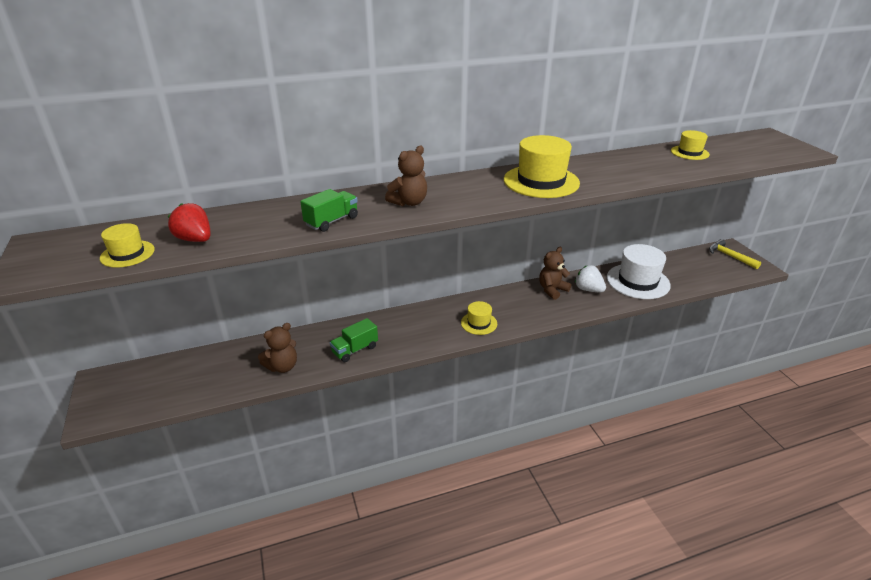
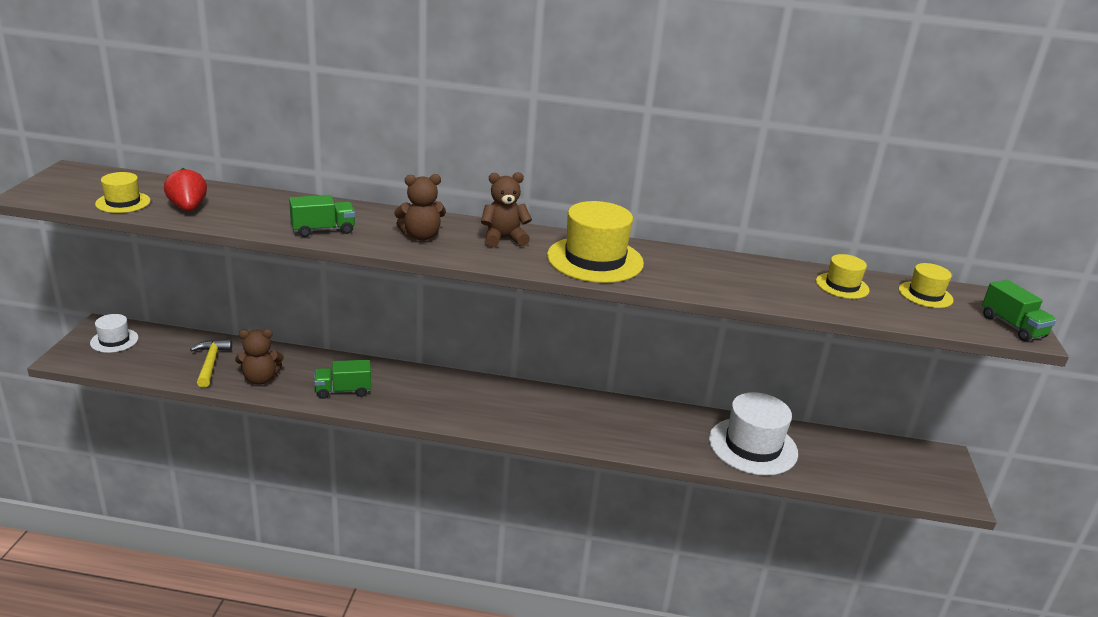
camera: 25 degrees right, 5 degrees down
(123, 386) = (114, 340): none -> white hat
(479, 323) = (500, 416): yellow hat -> yellow hat (925, 295)
(552, 290) = (628, 414): brown teddy bear -> brown teddy bear (503, 239)
(588, 289) = (674, 431): white strawberry -> none
(730, 256) = (929, 466): yellow hammer -> yellow hammer (211, 363)
(794, 148) = (1012, 326): none -> green truck

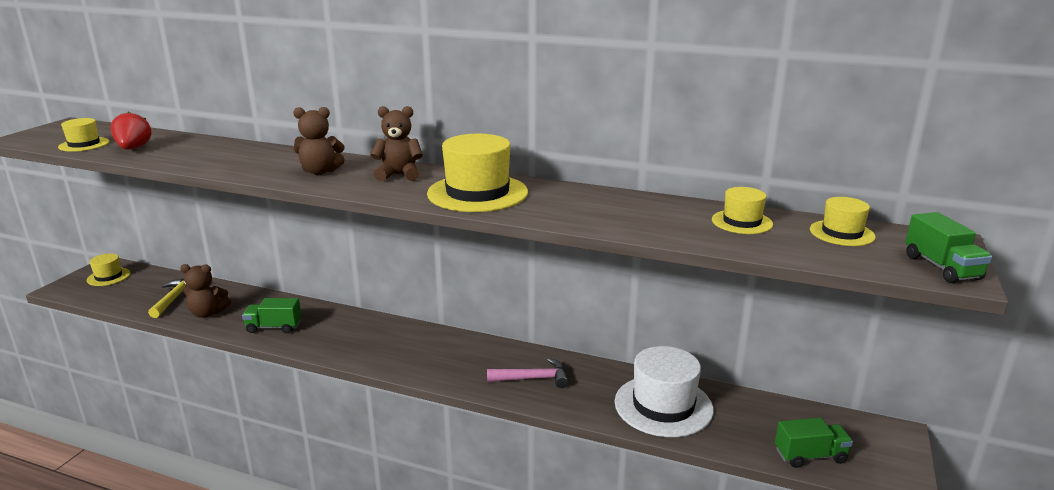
camera: 15 degrees right, 5 degrees down
(114, 340) = (108, 277): white hat -> yellow hat
(323, 230) = (234, 166): green truck -> green truck (810, 456)
(627, 428) = (533, 378): none -> pink hammer

